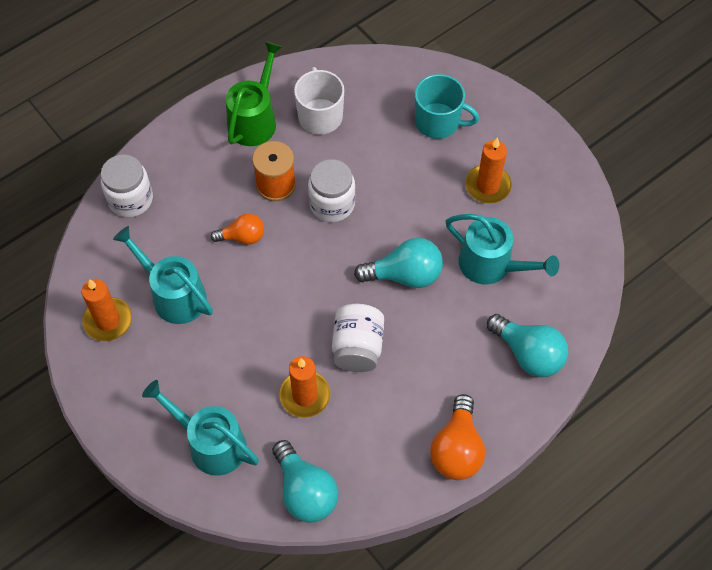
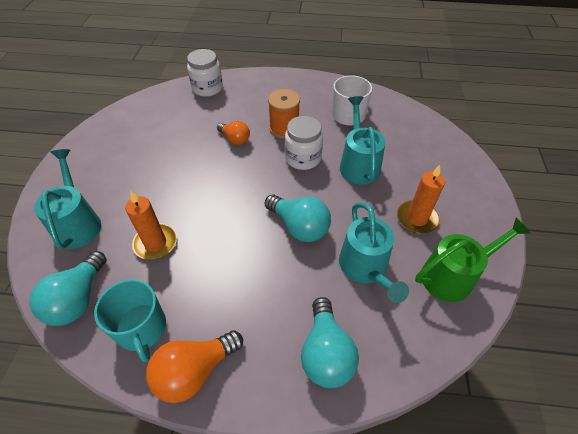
camera: 45 degrees right, 10 degrees down
(108, 321) = (124, 128): orange candle -> none
(174, 295) = (167, 140): turquoise watering can -> turquoise watering can (358, 164)
(254, 119) = (311, 95): green watering can -> green watering can (452, 276)
(357, 347) = (219, 243): white jar -> none
(438, 122) = (420, 162): turquoise mug -> turquoise mug (142, 328)

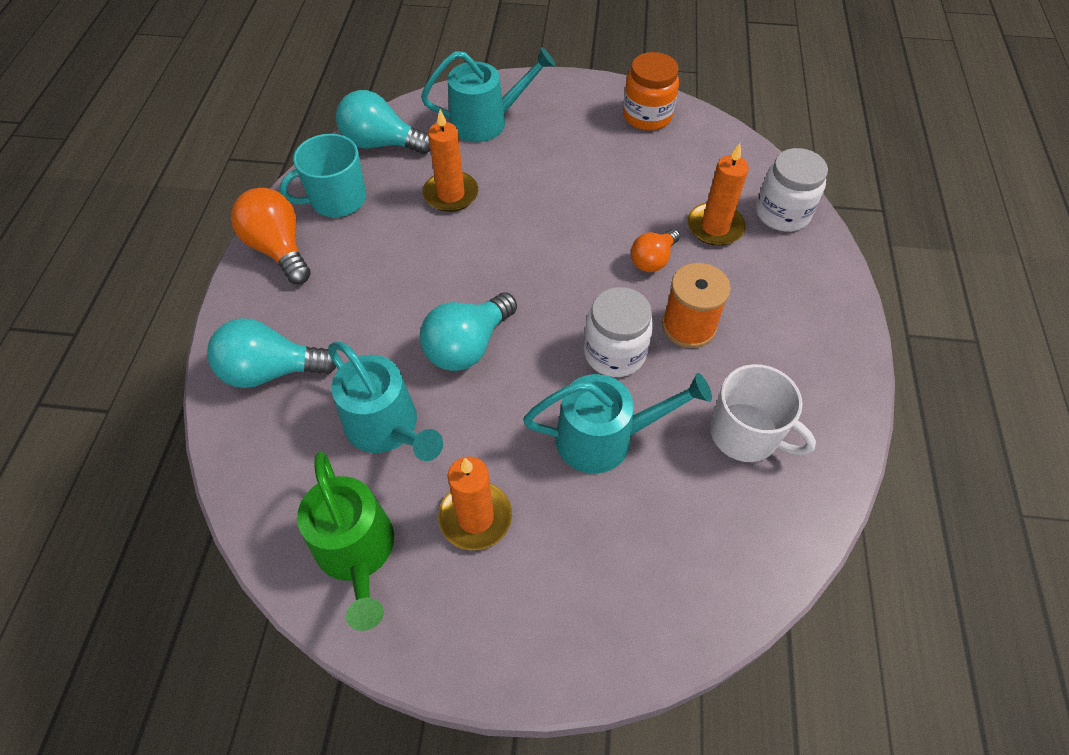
camera: 90 degrees right, 5 degrees up
(107, 134) = (647, 116): none -> orange jar
(213, 113) = (715, 227): none -> orange candle
(365, 268) = (387, 427): turquoise watering can -> turquoise watering can turned 120 degrees counterclockwise

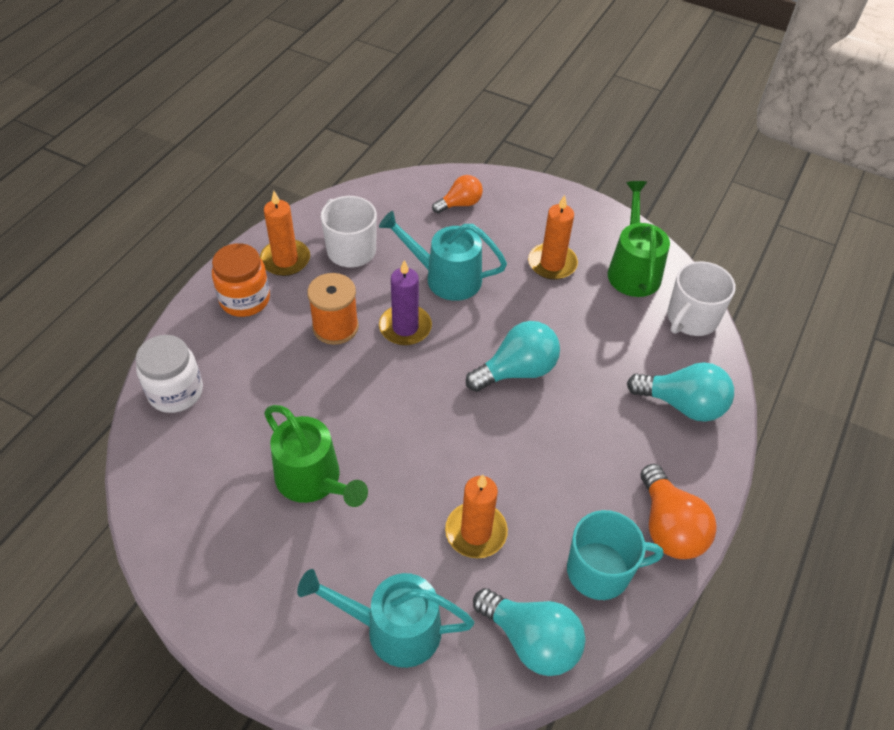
camera: 160 degrees left, 5 degrees down
(265, 496) = (691, 318): none -> white mug
(387, 427) = (597, 333): turquoise watering can -> none
(607, 187) = (313, 480): none -> green watering can
(614, 353) = (405, 327): white jar -> purple candle
(647, 116) = (204, 563): orange jar -> orange jar (245, 299)
(653, 260) = (324, 390): orange light bulb -> orange light bulb (460, 204)
(715, 227) = (246, 401): orange candle -> orange candle (285, 260)

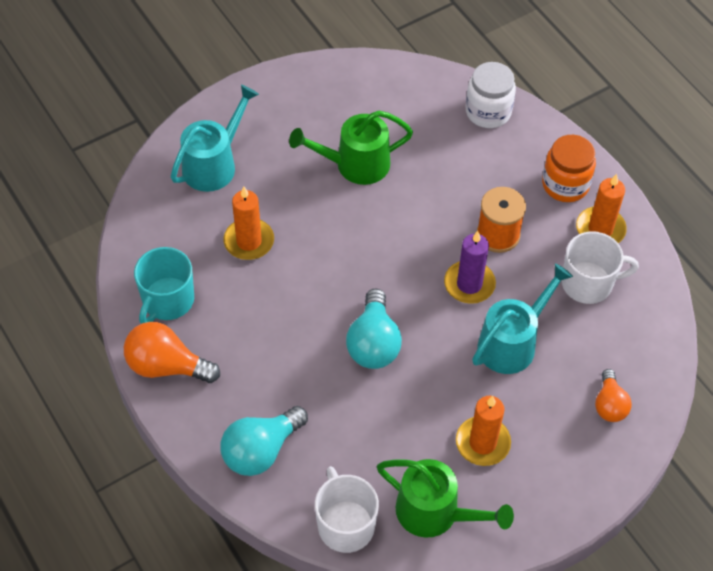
camera: 120 degrees right, 5 degrees up
(531, 641) = (151, 234): turquoise light bulb -> none

